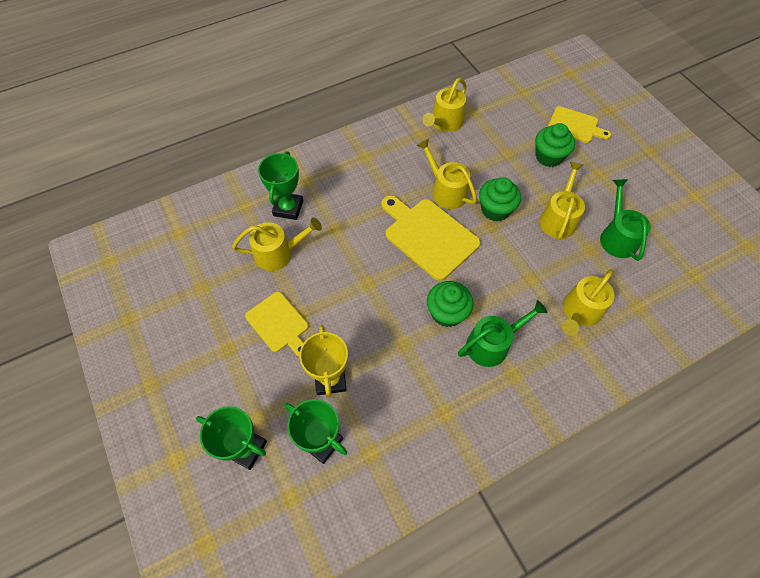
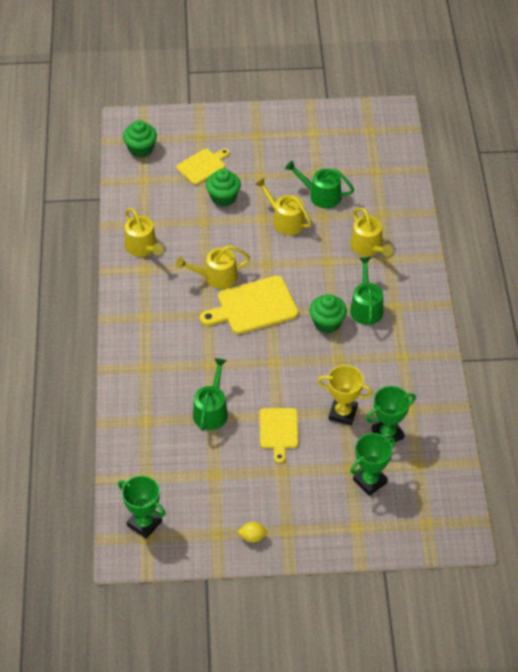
camera: 65 degrees left, 10 degrees down
(133, 354) = (252, 537): none -> yellow lemon
(278, 253) = (211, 411): yellow watering can -> green watering can
(279, 324) = (278, 431): yellow cutting board -> yellow cutting board turned 105 degrees clockwise
(288, 208) = (168, 390): green trophy -> green trophy (144, 523)
(495, 210) = (254, 254): green cupcake -> green cupcake (141, 149)

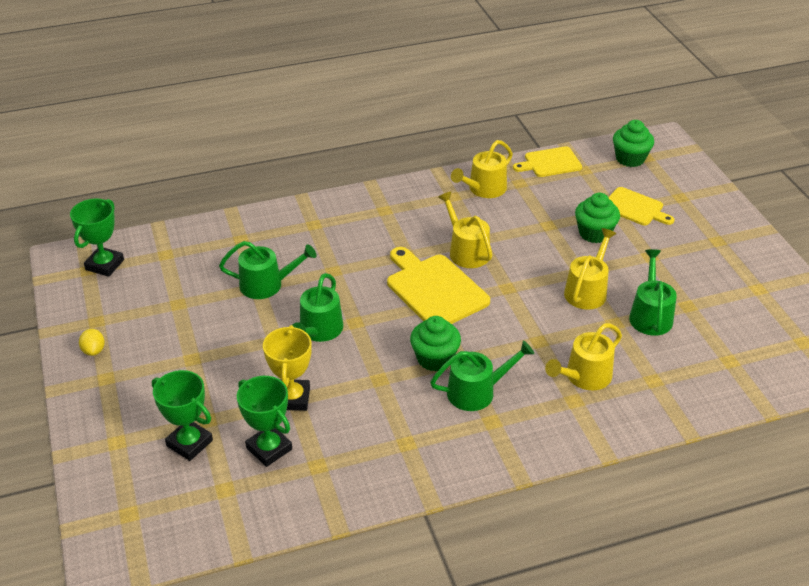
camera: 75 degrees right, 10 degrees down
(276, 385) = (319, 330): none -> green watering can
(278, 431) = (251, 345): yellow cutting board -> yellow cutting board (550, 163)

